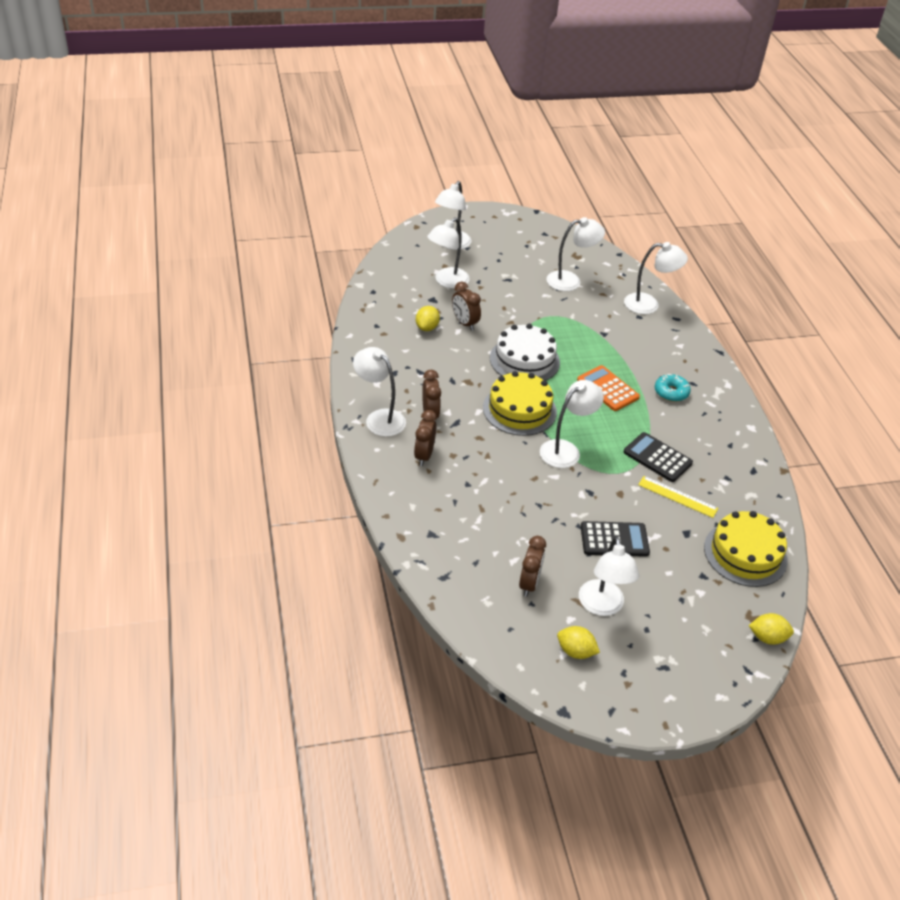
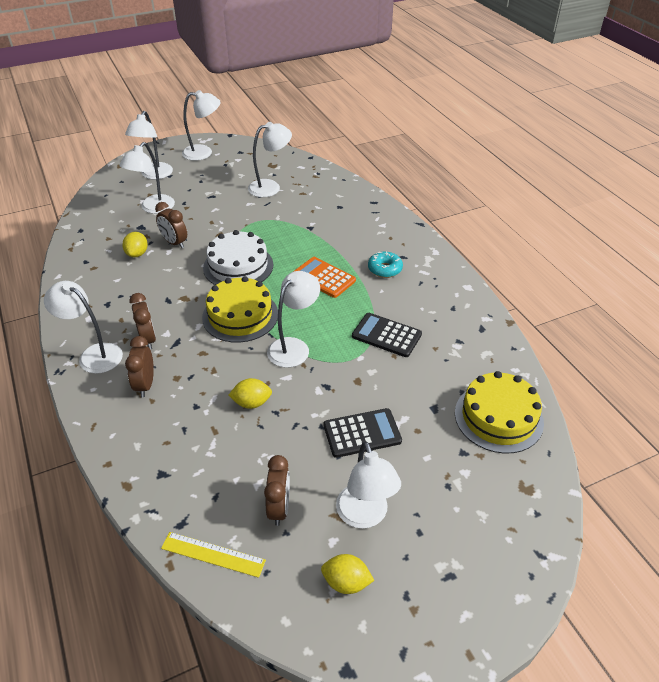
camera: 10 degrees left, 0 degrees up
(649, 305) = (346, 195): white lamp -> white lamp (204, 152)
(677, 496) = (416, 371): yellow ruler -> yellow ruler (213, 554)
(767, 637) = (549, 509): yellow lemon -> yellow lemon (251, 403)

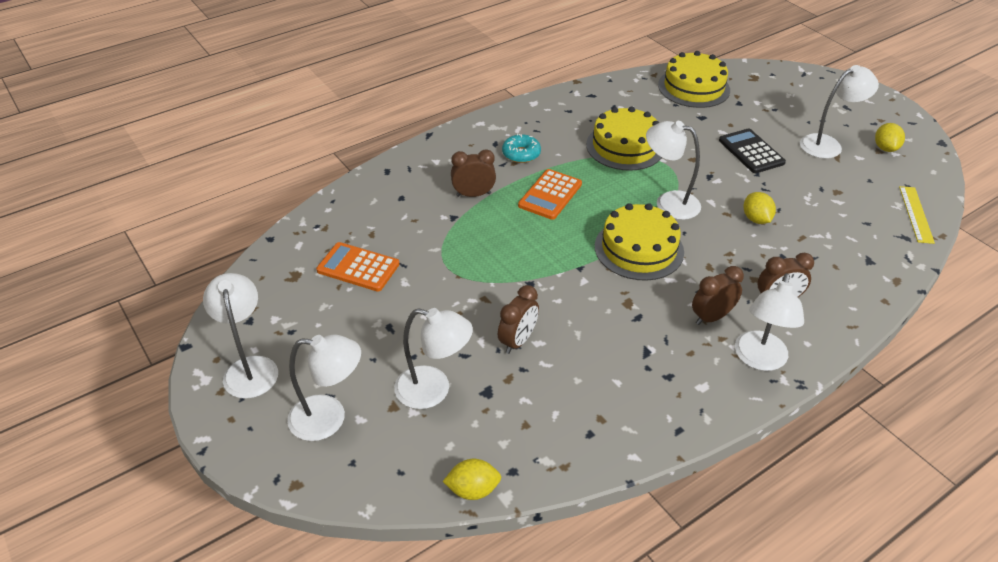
camera: 100 degrees left, 0 degrees up
(137, 254) = (554, 376): yellow lemon -> yellow lemon (473, 490)
(238, 266) = (551, 267): white cake -> none
(270, 187) = (358, 267): white lamp -> orange calculator
(279, 508) = (851, 186): brown clock -> brown clock (473, 194)
(386, 335) = (625, 146): black calculator -> yellow cake

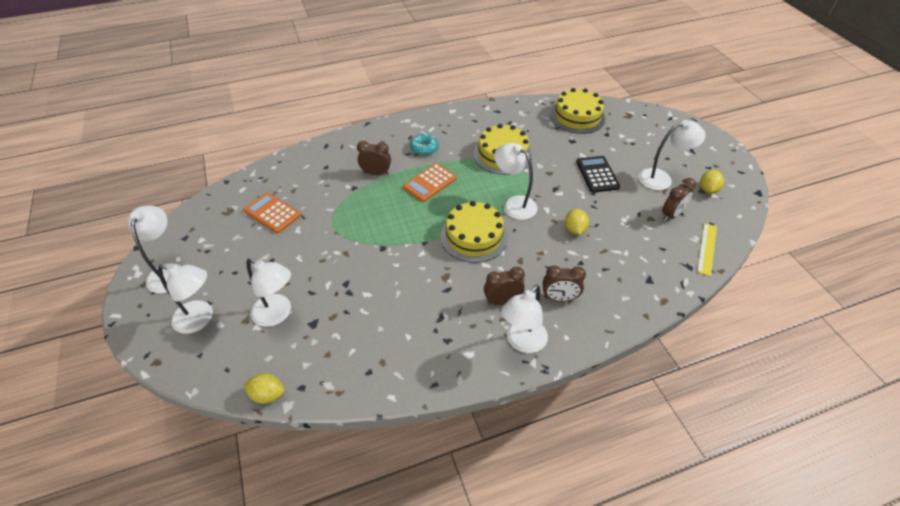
camera: 15 degrees right, 5 degrees up
(518, 341) = (353, 289): brown clock -> brown clock (671, 214)

